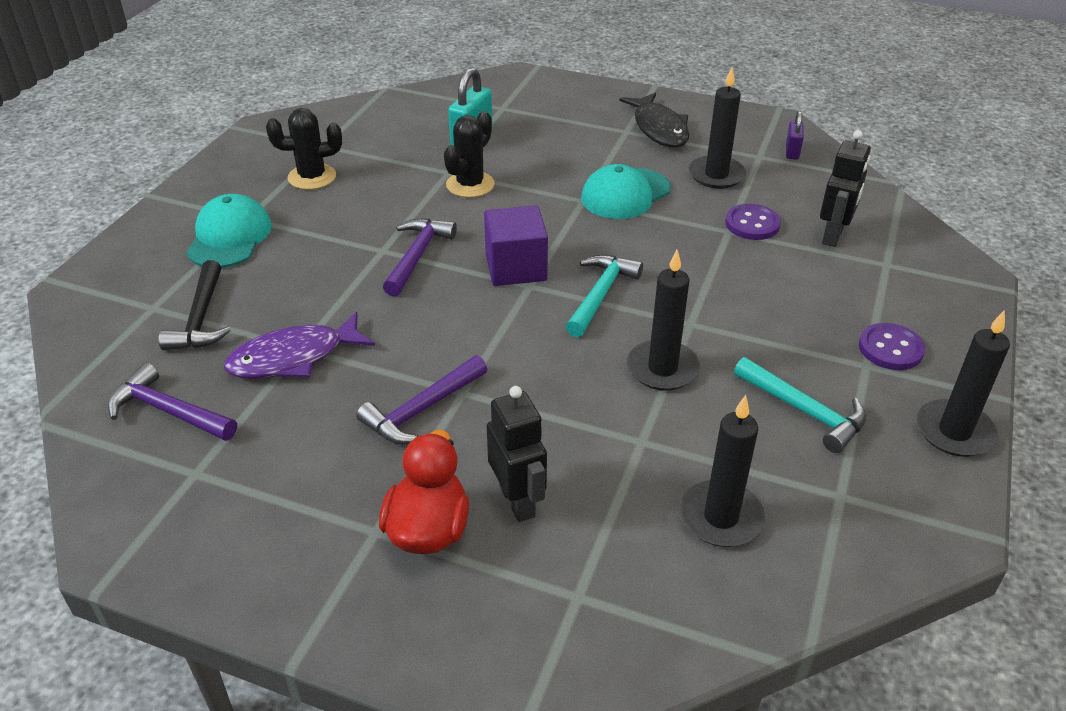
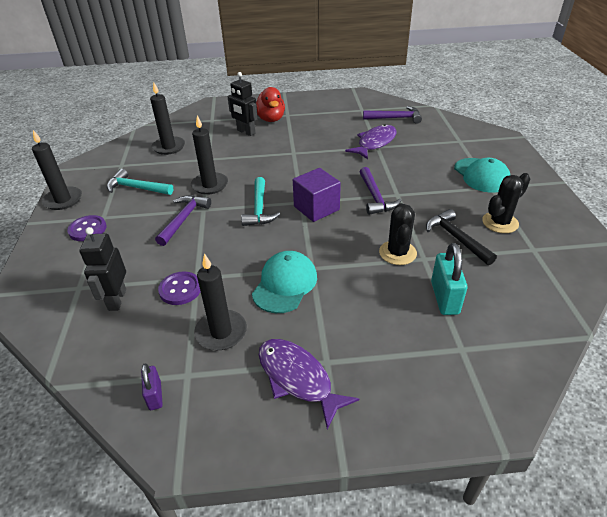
camera: 155 degrees right, 0 degrees up
(201, 318) = (433, 143): black hammer -> black hammer (456, 238)
(422, 410) = (304, 143): purple hammer -> purple hammer (183, 219)
(659, 129) = (297, 378): black fish -> purple fish

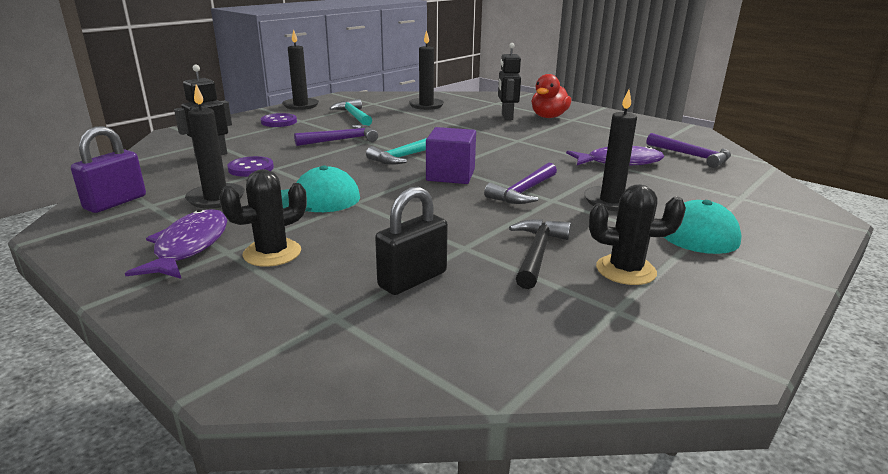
camera: 45 degrees right, 15 degrees down
(155, 395) = (115, 202): purple padlock -> purple padlock, size x1.71
(210, 185) = (403, 132): black candle -> black candle (611, 201)
(397, 253) = (449, 231): black cactus -> black cactus (272, 253)
(444, 298) = (412, 279): turquoise padlock -> black padlock

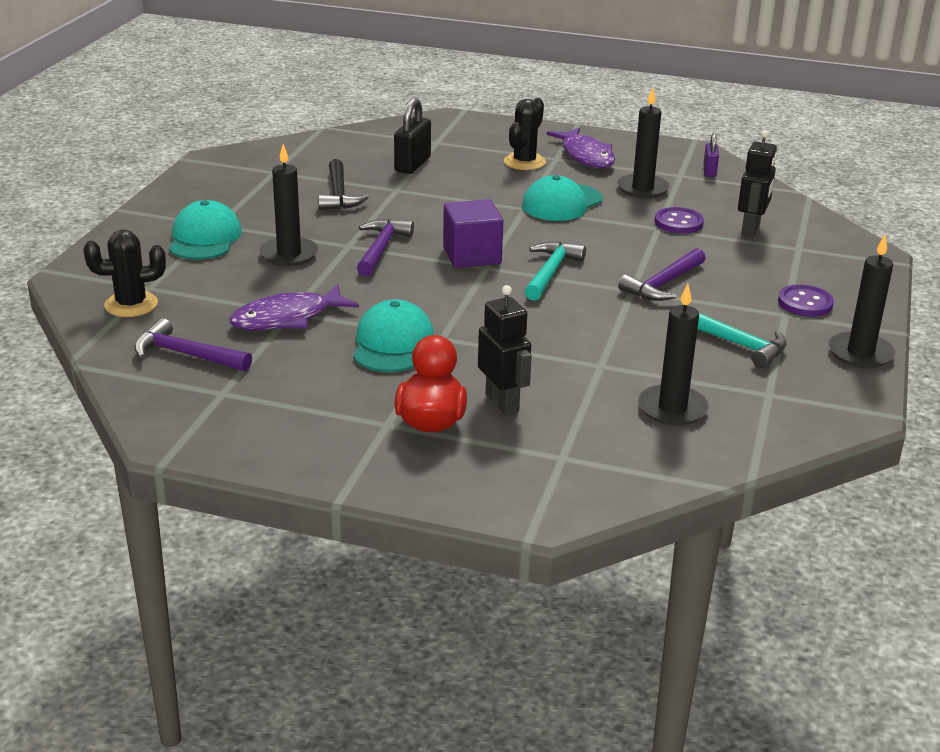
camera: 155 degrees right, 5 degrees up
(115, 202) = (709, 171): purple padlock -> purple padlock, size x0.59
(551, 142) = (393, 344): none -> turquoise cap
(625, 270) = (269, 195): black cactus -> black cactus (131, 305)

